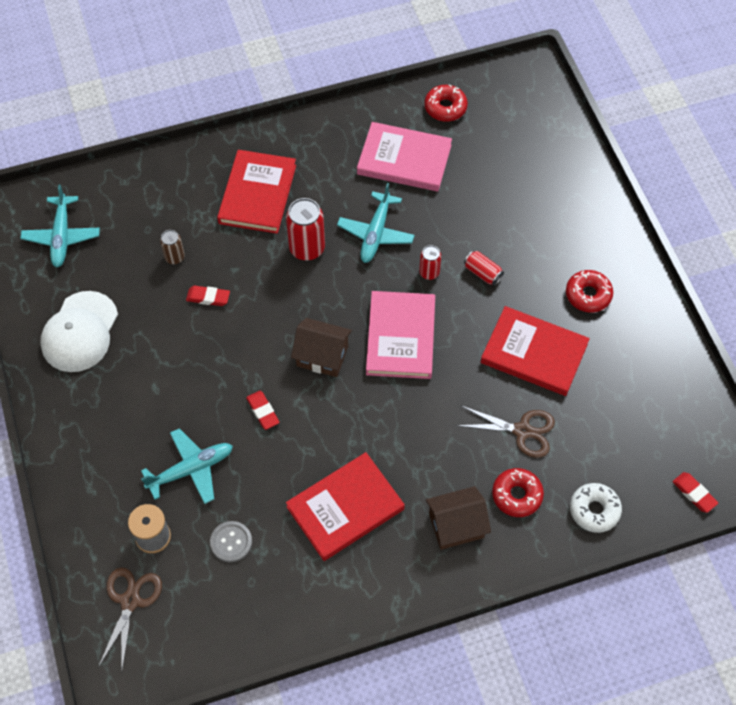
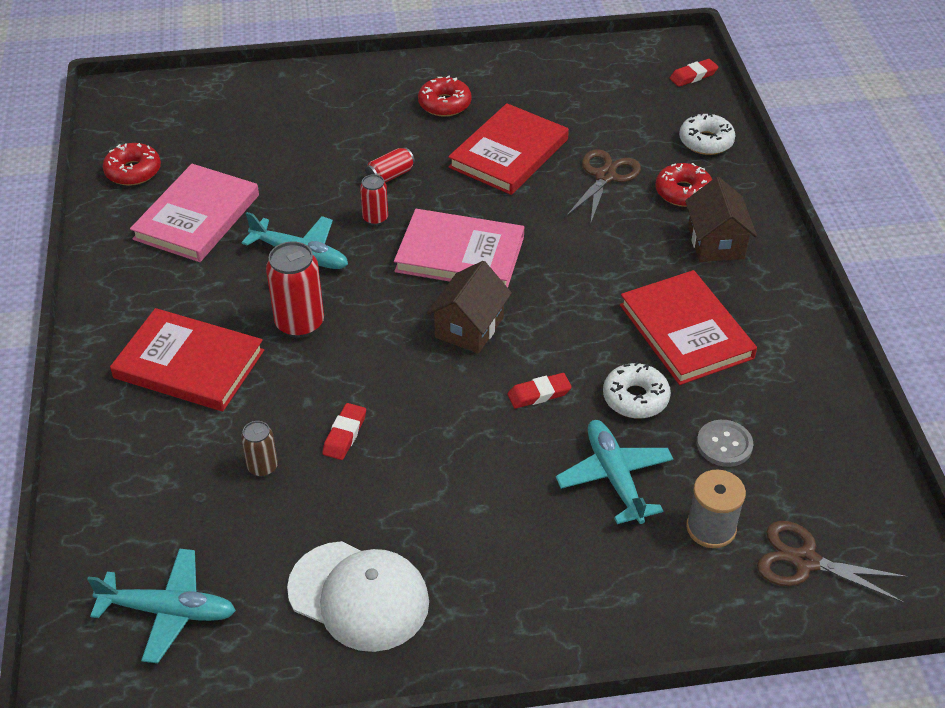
camera: 80 degrees left, 15 degrees down
(268, 477) = (635, 398): none -> white donut

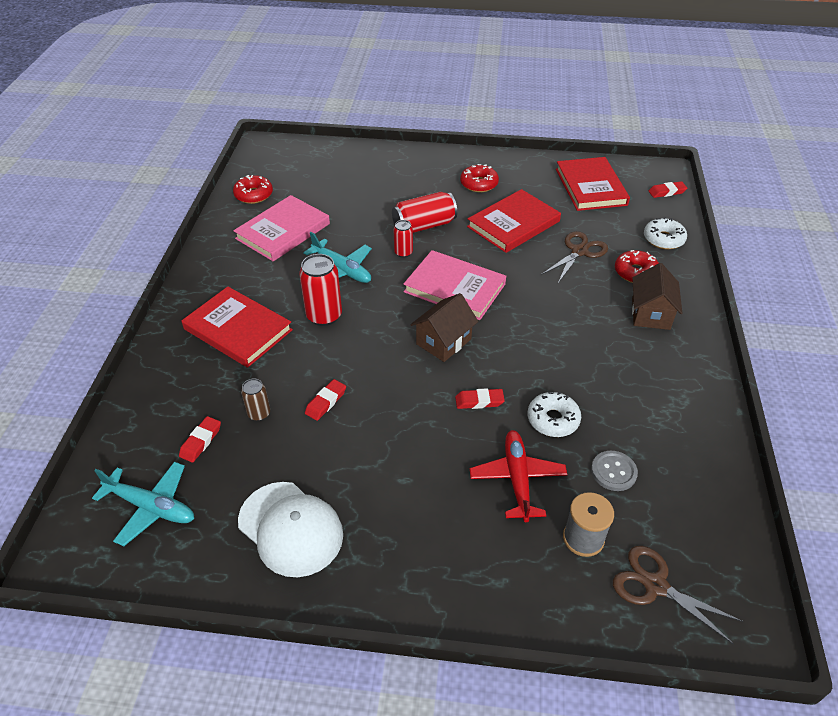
camera: 15 degrees right, 0 degrees up
(199, 517) = (201, 441): none -> red eraser
(390, 176) = (424, 225): red can -> red can, size x1.78
(615, 478) = (517, 479): turquoise plane -> red plane
(686, 331) = (608, 376): red book -> red book (590, 187)

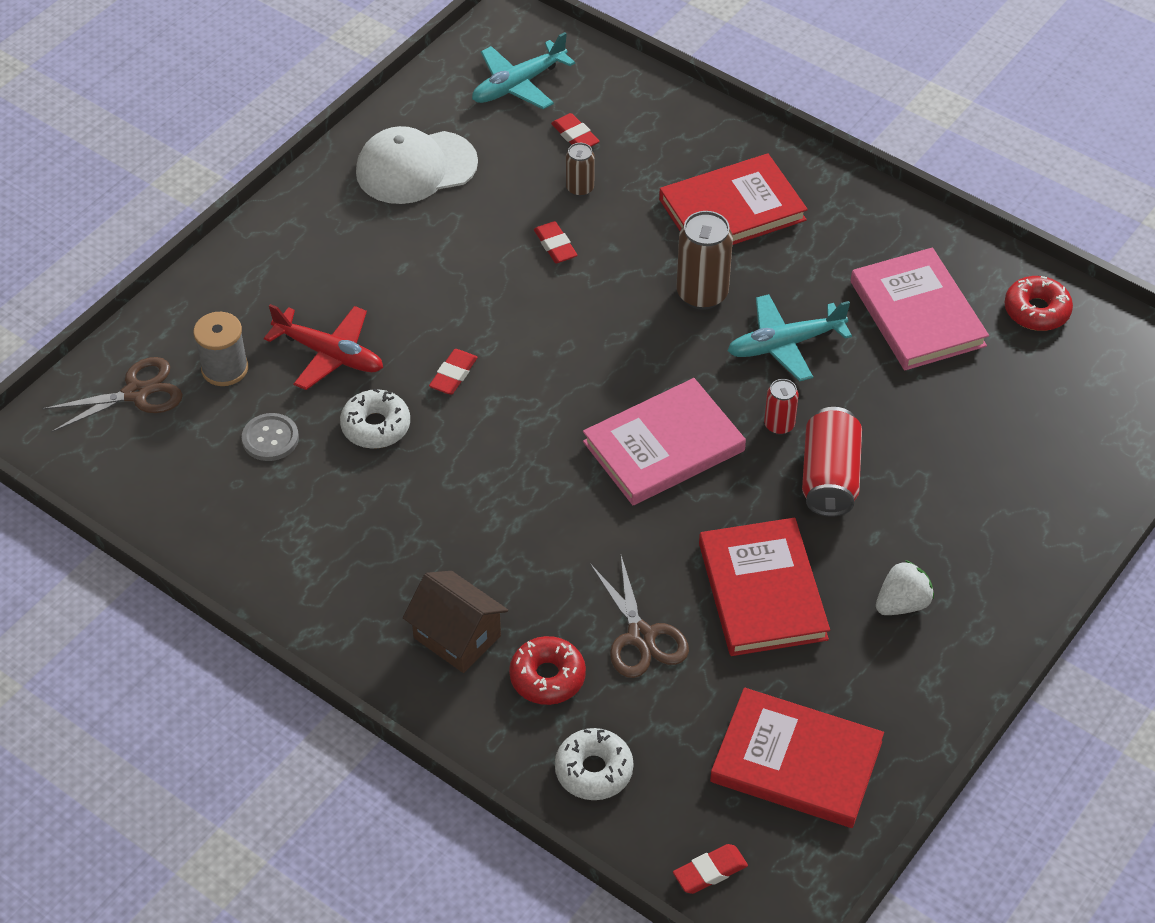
camera: 120 degrees right, 5 degrees up
(324, 316) = (702, 294): red can -> brown can
(443, 341) = (572, 387): brown house -> none
(479, 184) = (902, 604): red donut -> white strawberry
(667, 192) = (710, 872): red eraser -> red eraser turned 45 degrees clockwise

